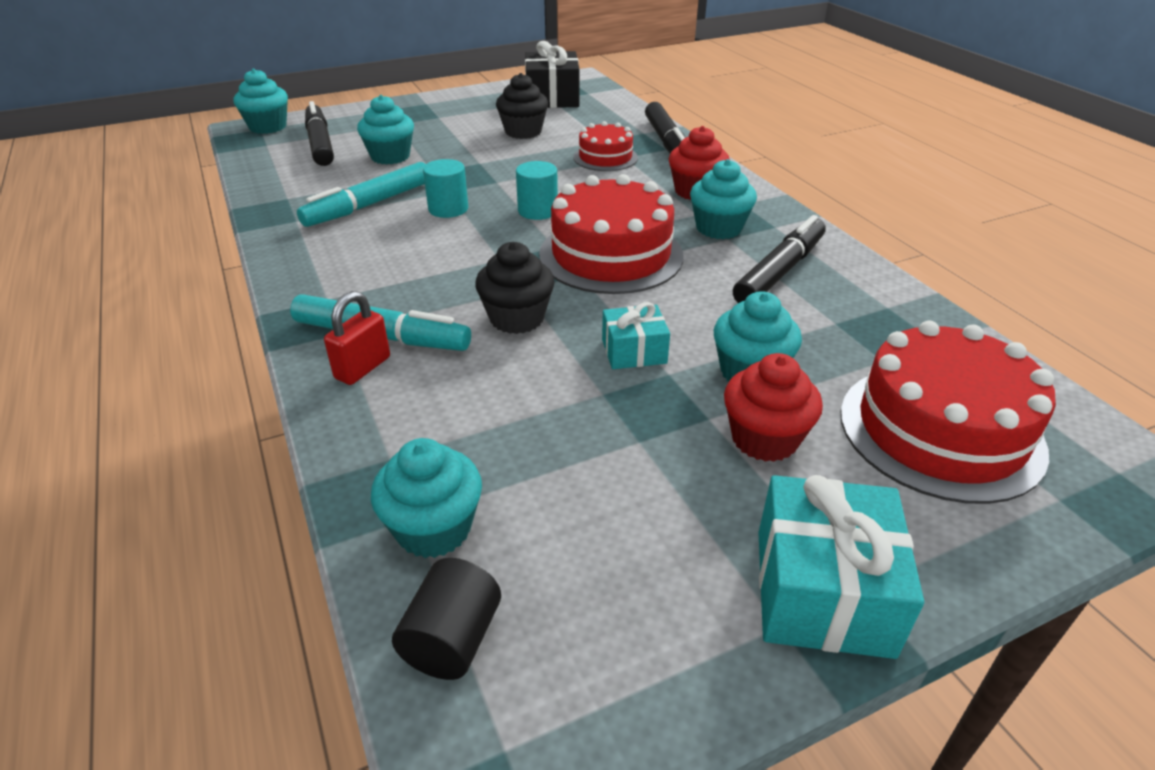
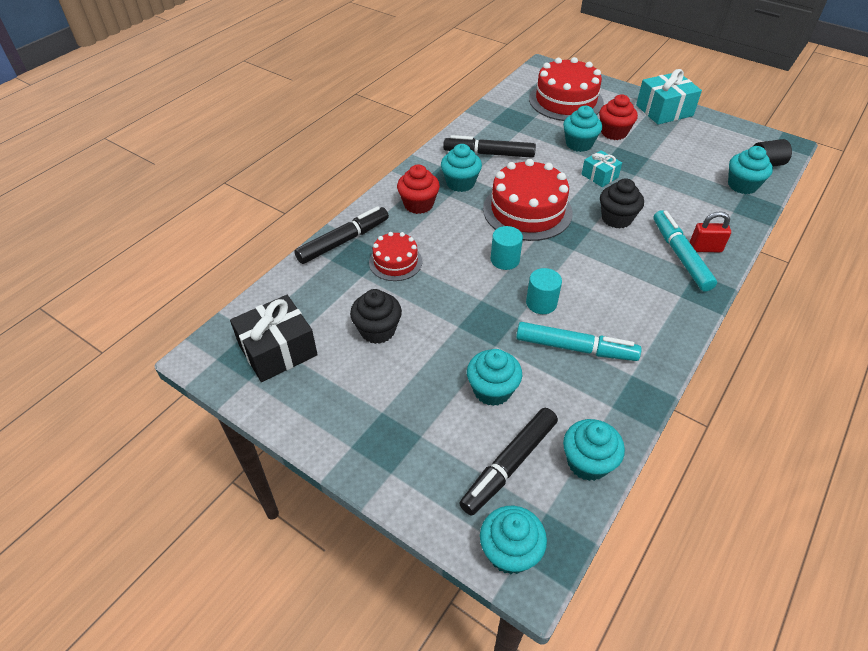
camera: 120 degrees left, 10 degrees up
(267, 170) = (587, 462): none -> turquoise cupcake

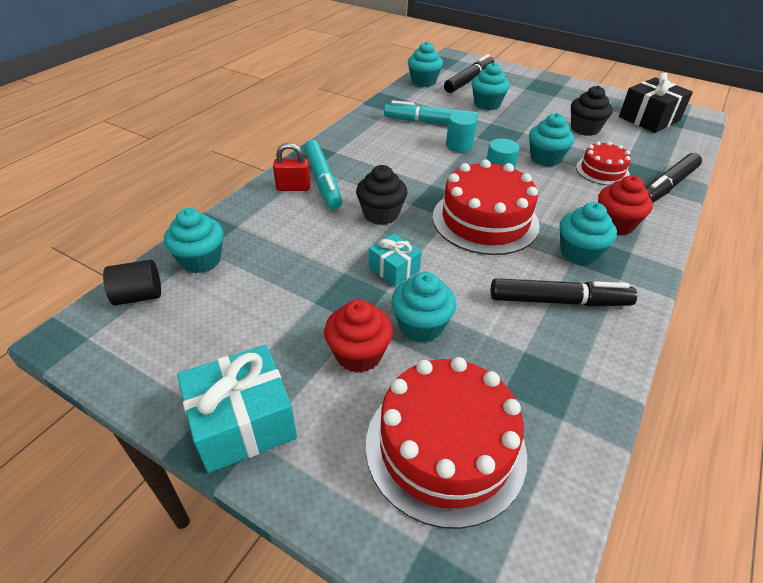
camera: 175 degrees right, 5 degrees down
(509, 552) = (463, 60): turquoise cupcake -> turquoise cupcake (545, 158)

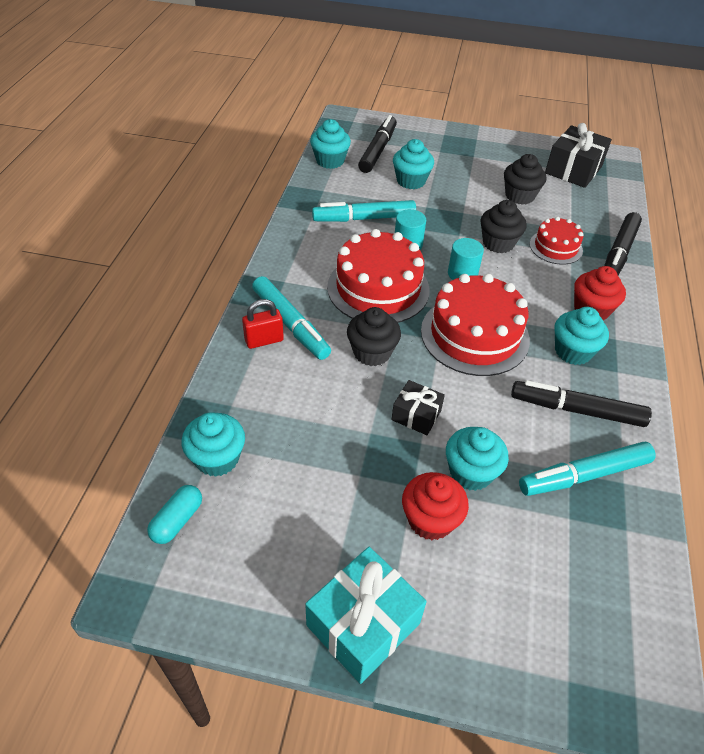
camera: 20 degrees left, 5 degrees up
(139, 296) = (177, 520): black cylinder -> turquoise capsule
(394, 269) = (416, 415): turquoise gift -> black gift
(445, 447) = (547, 588): red cake -> red cake (378, 288)
(539, 358) = (584, 475): none -> turquoise marker
(545, 158) = (498, 243): turquoise cupcake -> black cupcake
(559, 301) = (577, 410): black marker -> black marker turned 150 degrees counterclockwise

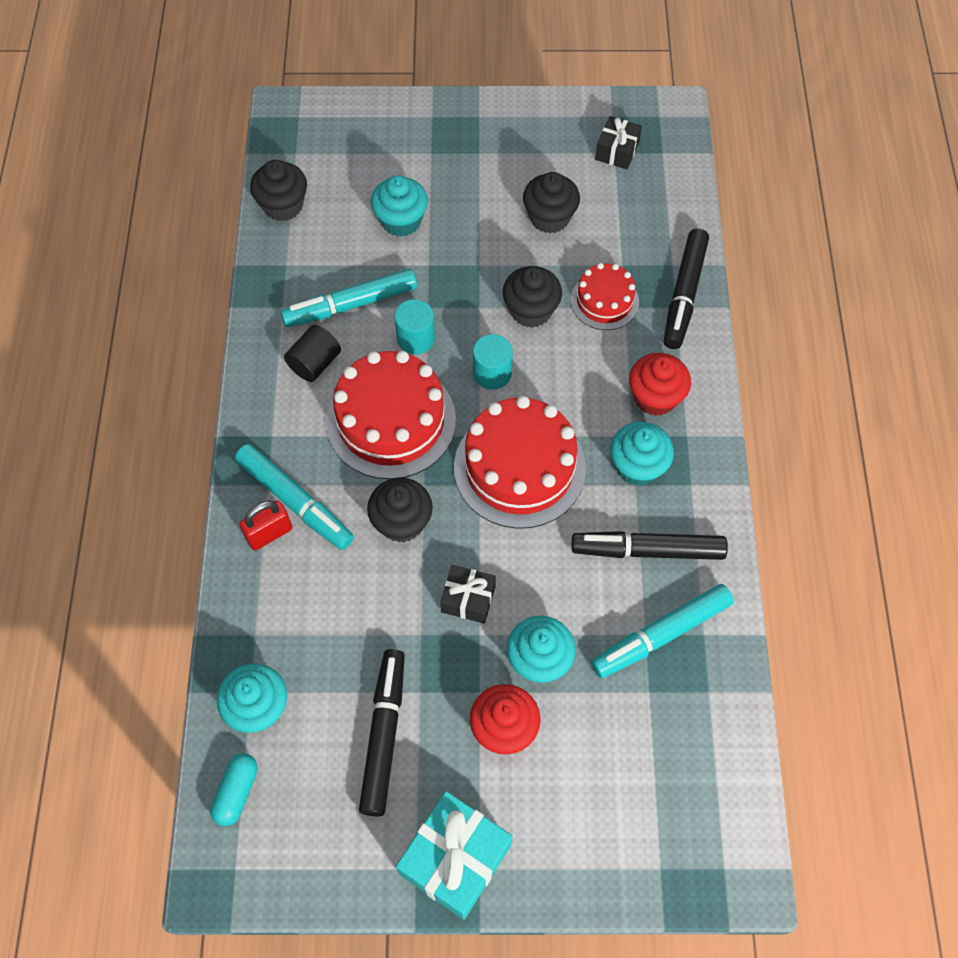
camera: 10 degrees left, 15 degrees up
(329, 246) = (315, 363): none -> black cylinder
(330, 161) = (283, 205): turquoise cupcake -> black cupcake
(377, 150) = (345, 170): black marker -> black marker (384, 734)
(573, 170) = (617, 151): black gift -> black gift, size x0.58

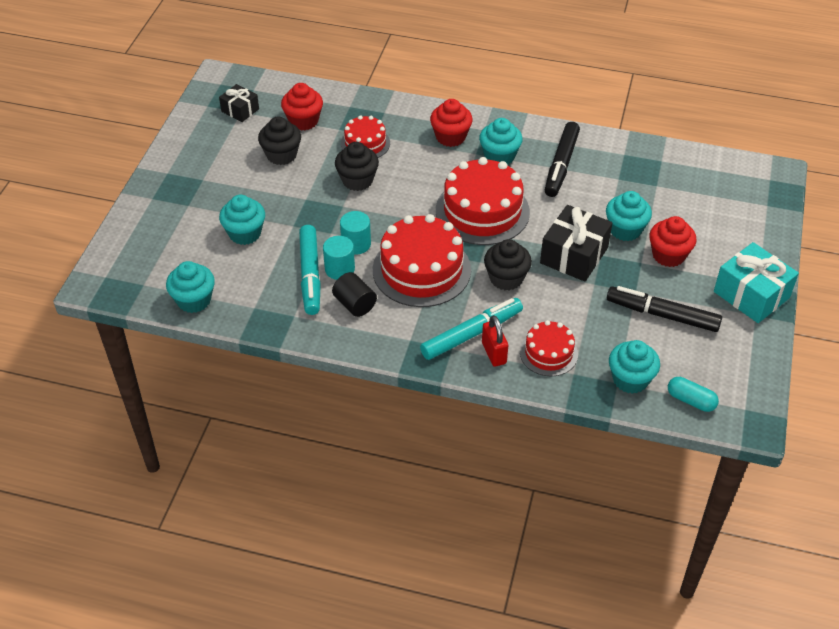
camera: 75 degrees left, 15 degrees down
(283, 205) = (194, 300): black cupcake -> turquoise cupcake
(283, 598) = (548, 353): none -> red cake
(468, 599) = (574, 255): black gift -> black gift, size x1.73
(492, 373) = (401, 210): turquoise cylinder -> turquoise cylinder (339, 269)
(622, 222) = (303, 121): none -> red cupcake
(661, 635) = (620, 172): turquoise marker -> none
(684, 294) = (376, 106): black marker -> none

